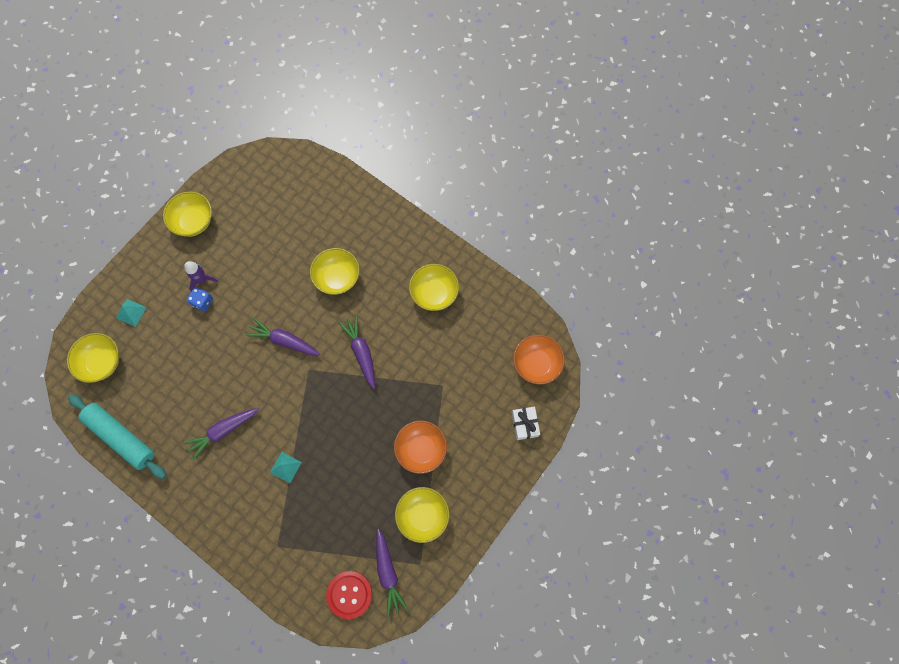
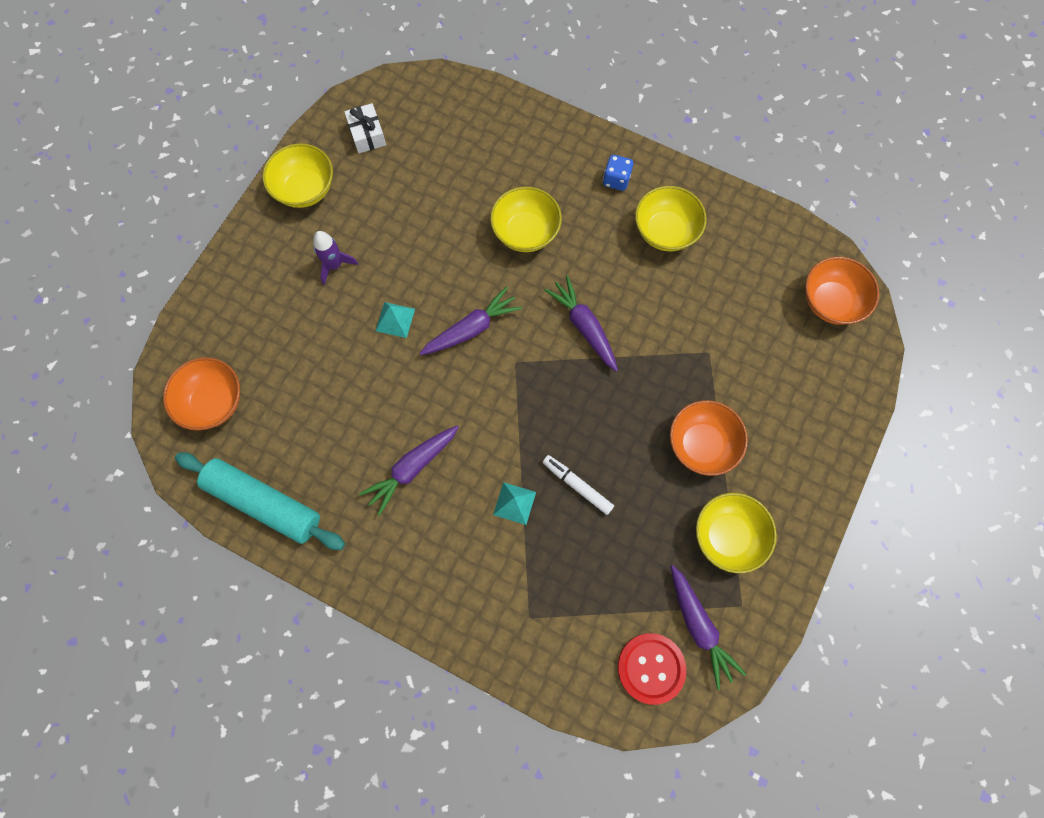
camera: 10 degrees left, 0 degrees up
(102, 362) = (213, 402): yellow bowl -> orange bowl
(131, 312) = (242, 326): turquoise pyramid -> turquoise pyramid (395, 319)
(202, 302) = (342, 295): blue dice -> blue dice (616, 180)
(284, 341) = (471, 329): purple carrot -> purple carrot turned 135 degrees clockwise
(330, 462) = (577, 485): none -> white marker
(525, 424) = (837, 385): white gift -> white gift (367, 134)

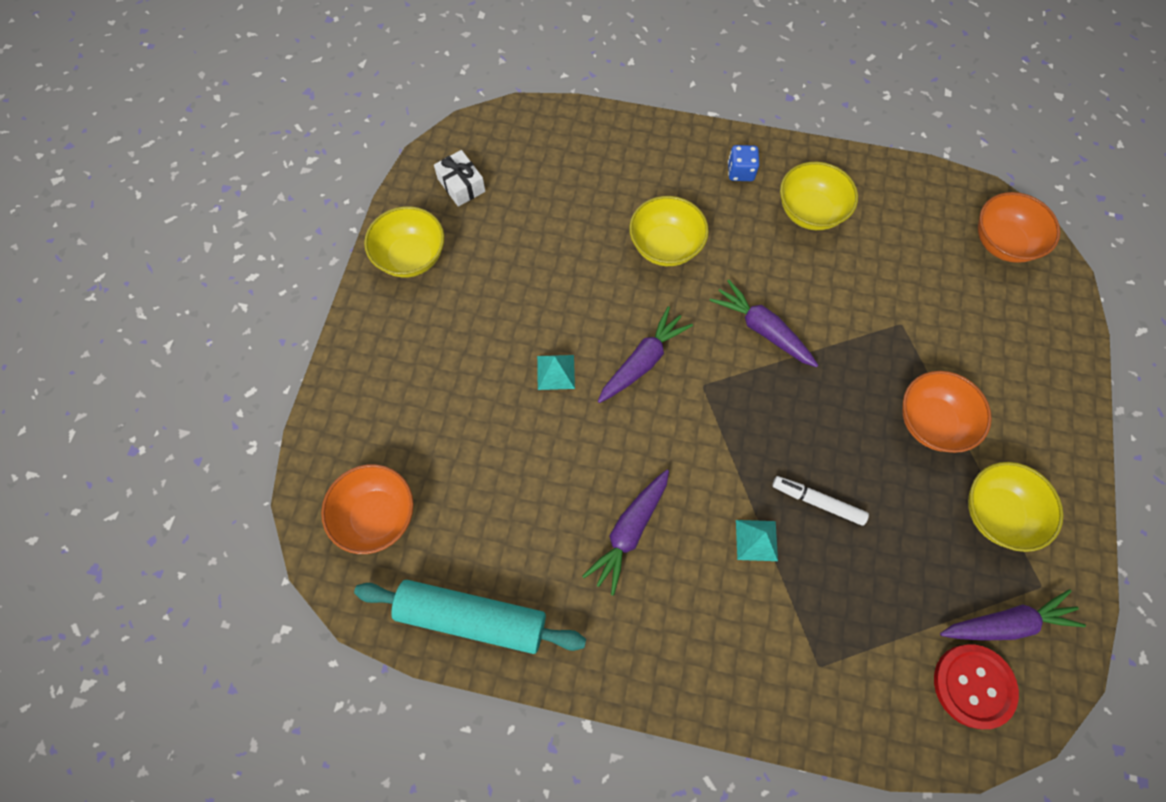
camera: 15 degrees left, 5 degrees down
(335, 265) = (469, 330): purple rocket -> none
(699, 626) = (1006, 623): purple carrot -> purple carrot turned 60 degrees counterclockwise

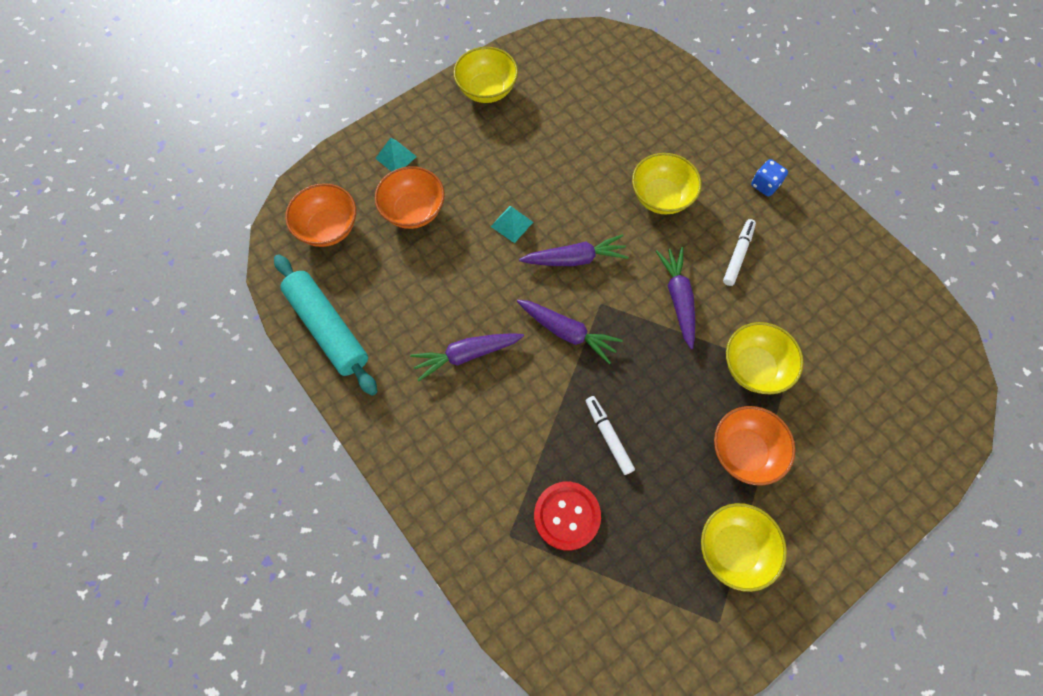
camera: 40 degrees right, 0 degrees up
(461, 185) = (559, 66): white gift -> none
(756, 540) = (543, 426): turquoise pyramid -> turquoise pyramid (396, 157)
(774, 251) = (738, 255): none -> white marker
(810, 212) = (792, 247): yellow bowl -> yellow bowl (754, 367)
(973, 686) = (602, 639): red button -> red button (567, 516)
(1002, 243) = (931, 375): orange bowl -> orange bowl (413, 211)
(1006, 623) = (667, 622): purple carrot -> purple carrot (567, 332)

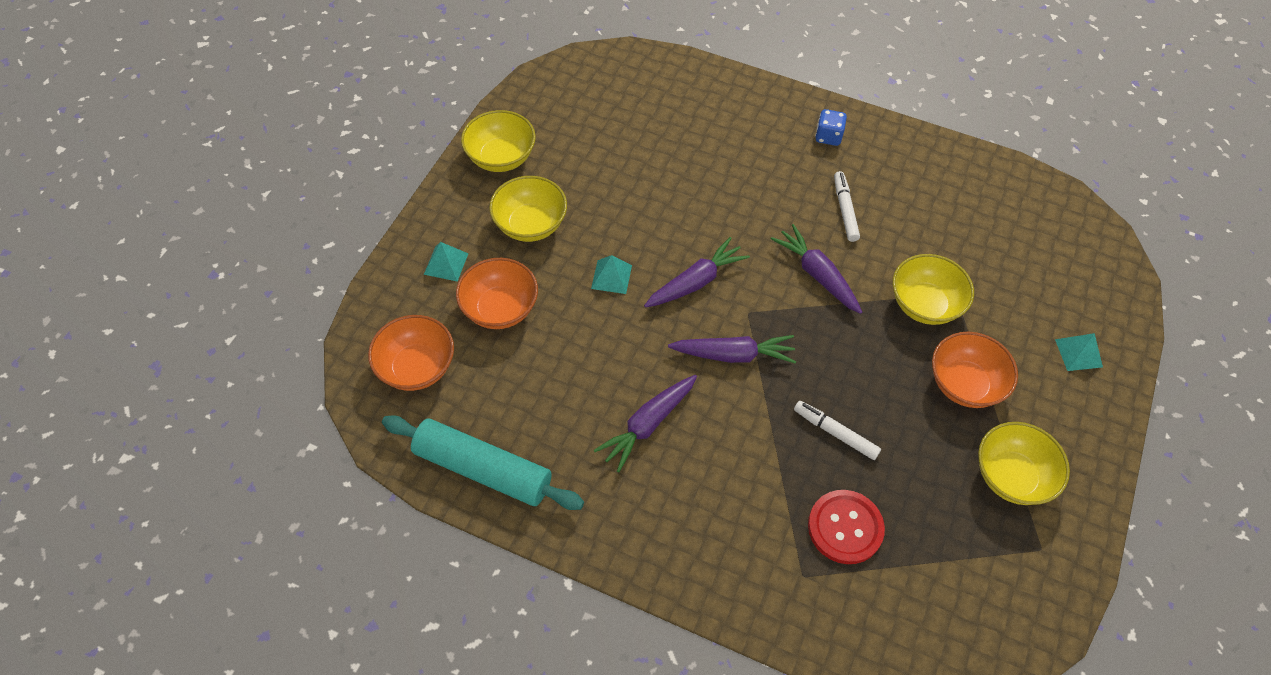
camera: 30 degrees left, 10 degrees down
(661, 197) = (741, 188): yellow bowl -> yellow bowl (530, 225)
(866, 476) = (1078, 353): none -> turquoise pyramid

